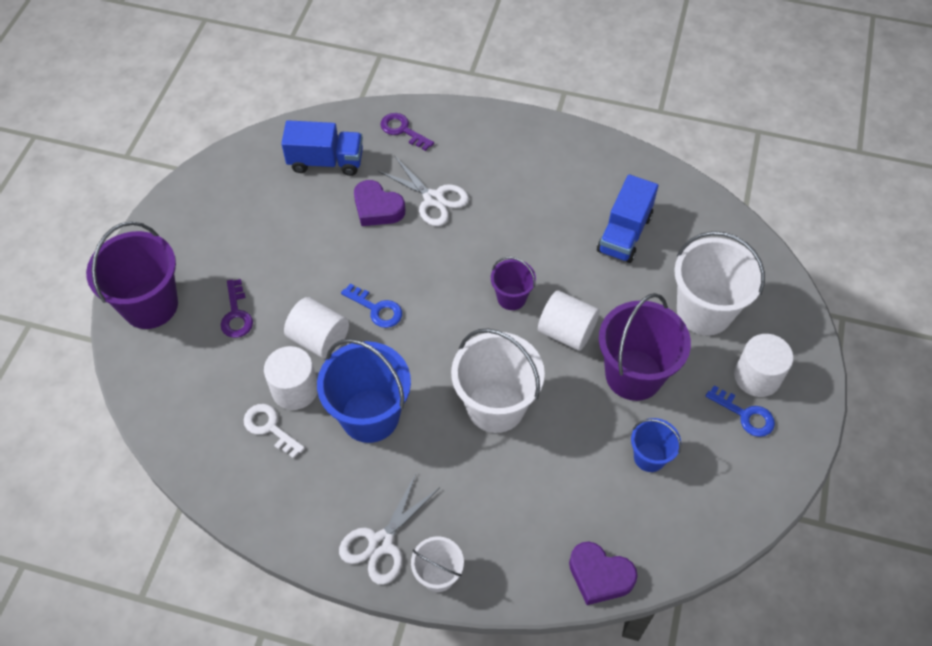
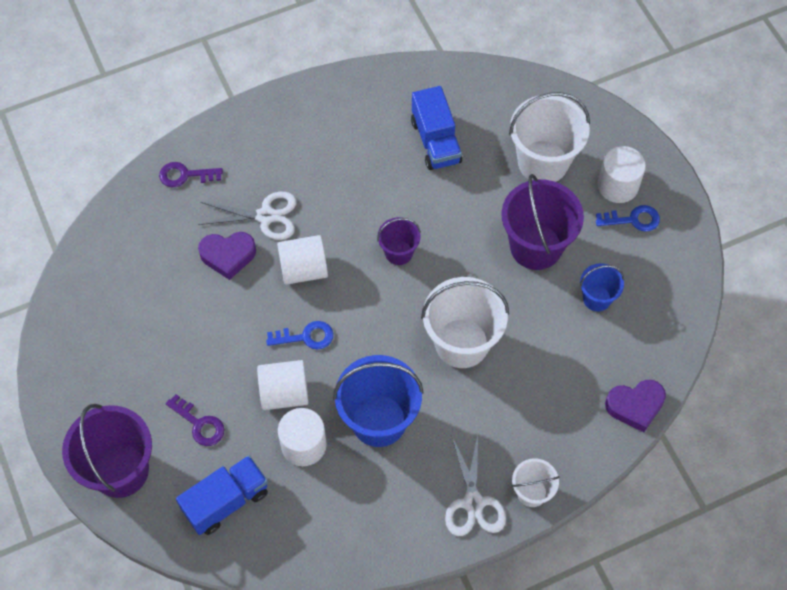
camera: 40 degrees left, 5 degrees up
(269, 427) = (313, 488): white key -> none
(326, 161) = (147, 246): blue truck -> blue truck (226, 501)
(566, 332) = (461, 249): white cylinder -> white cylinder (303, 269)

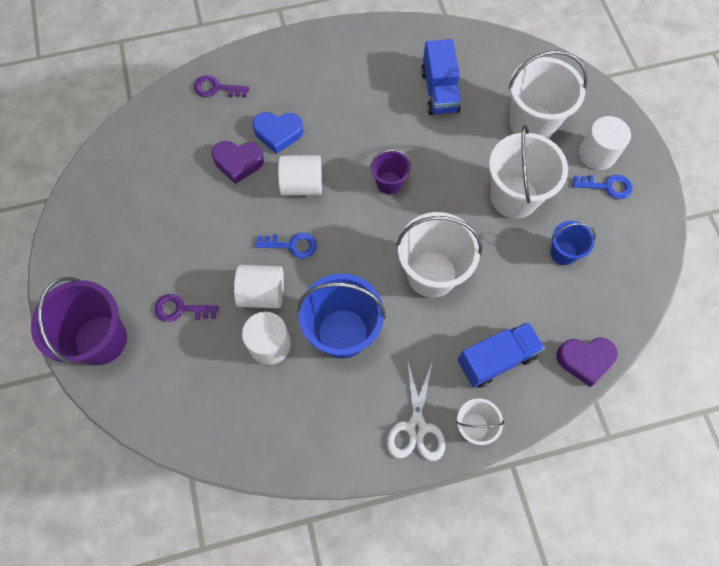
camera: 10 degrees right, 5 degrees up
(199, 424) = (180, 309): purple key -> purple key turned 135 degrees clockwise
(226, 501) = (188, 385): blue truck -> blue truck (496, 359)
(266, 216) = (278, 133): white scissors -> blue heart
(536, 246) = (514, 197): purple bucket -> white bucket

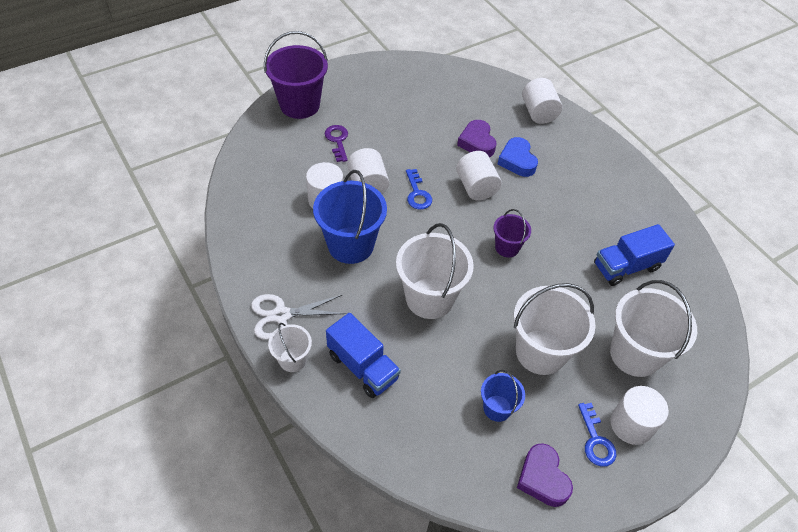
camera: 70 degrees right, 15 degrees down
(216, 88) = (538, 113): purple key -> white cylinder
(585, 360) = (386, 447): purple heart -> purple heart (542, 478)

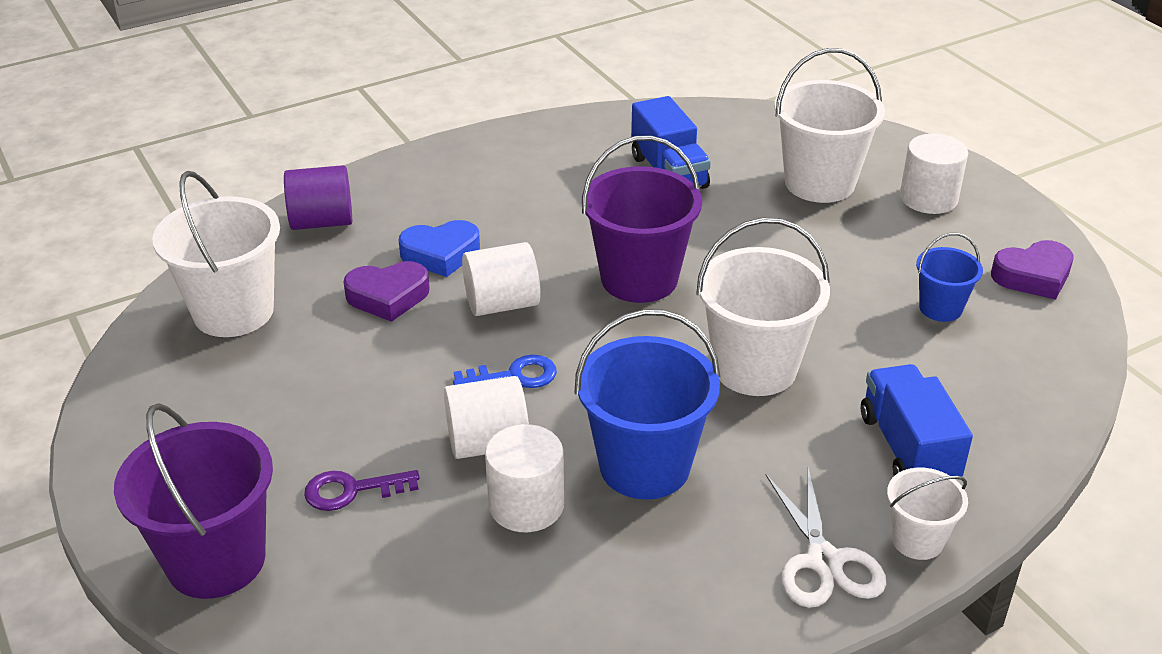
camera: 85 degrees left, 15 degrees down
(363, 366) = (908, 448): blue truck -> blue truck turned 60 degrees counterclockwise
(507, 247) = (639, 279): purple bucket -> purple bucket, size x1.87
(538, 113) = (322, 222): white cylinder -> purple cylinder
(540, 352) = (835, 261): white bucket -> white bucket (233, 312)
(596, 440) = (962, 228): blue key -> none

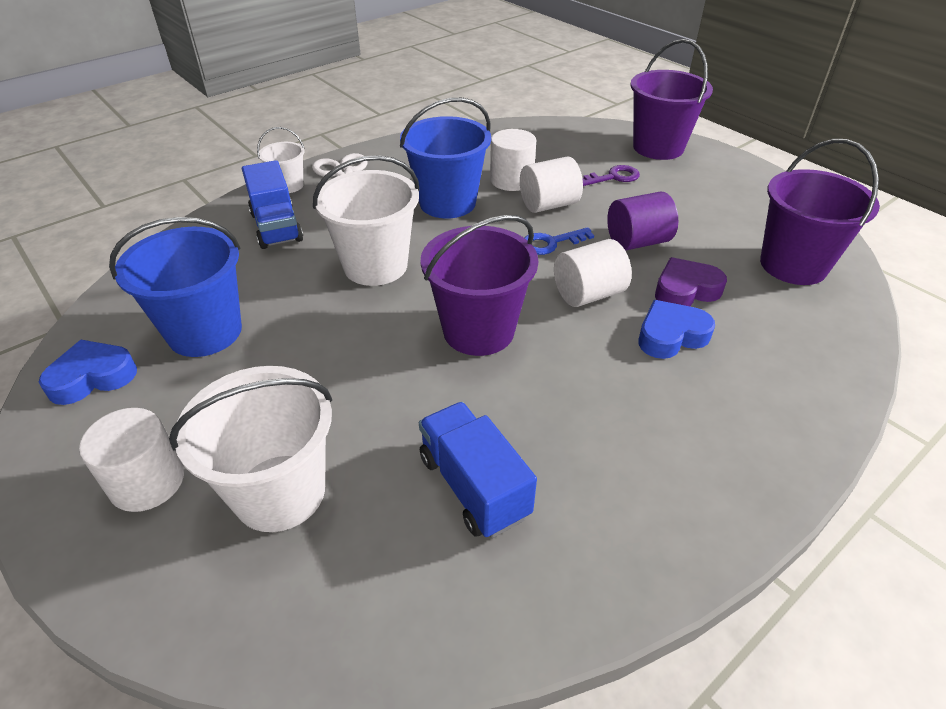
camera: 170 degrees right, 5 degrees up
(233, 312) = (793, 265): white bucket -> purple bucket
(322, 222) = (812, 359): purple cylinder -> purple cylinder (637, 242)
(940, 308) = (205, 332): blue bucket -> blue bucket, size x1.87
(1033, 276) = (92, 377): purple heart -> blue heart

